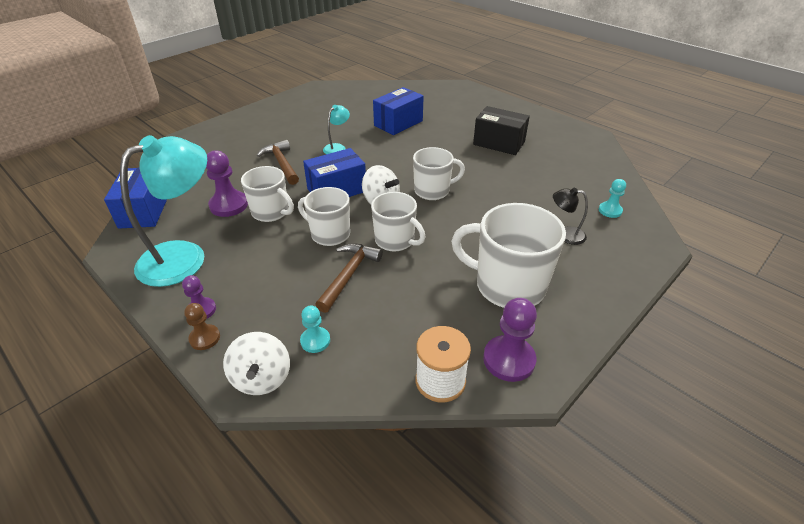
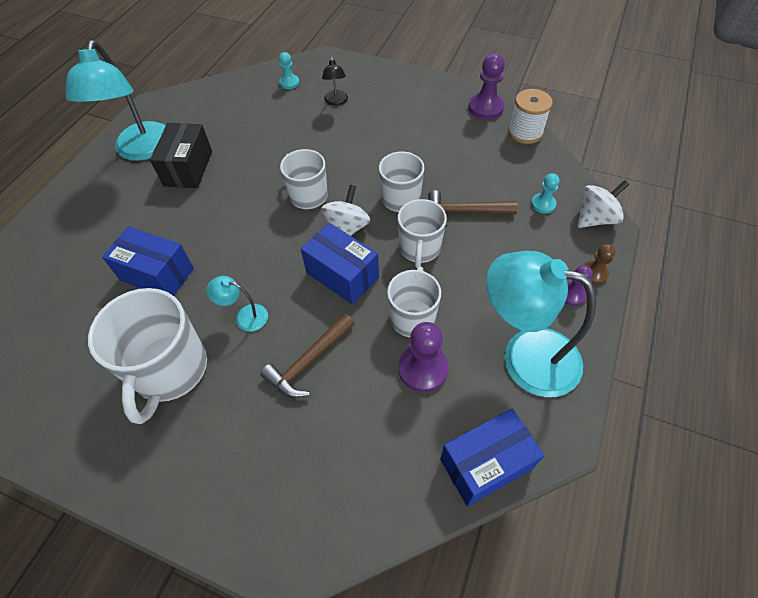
camera: 110 degrees left, 15 degrees up
(508, 286) = (417, 120): white mug -> white mug (170, 370)
(531, 127) = (141, 150): none -> turquoise lamp

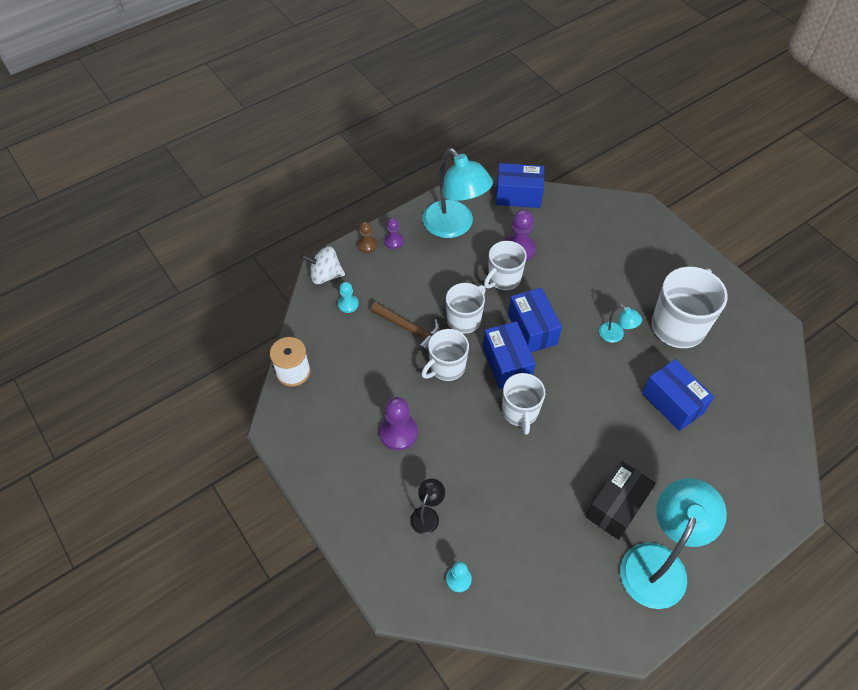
camera: 150 degrees left, 0 degrees up
(308, 362) = (586, 286): brown hammer -> none
(347, 228) = (506, 363): white spinning top -> blue box
(485, 108) = (297, 418): purple pawn -> purple pawn (398, 432)

